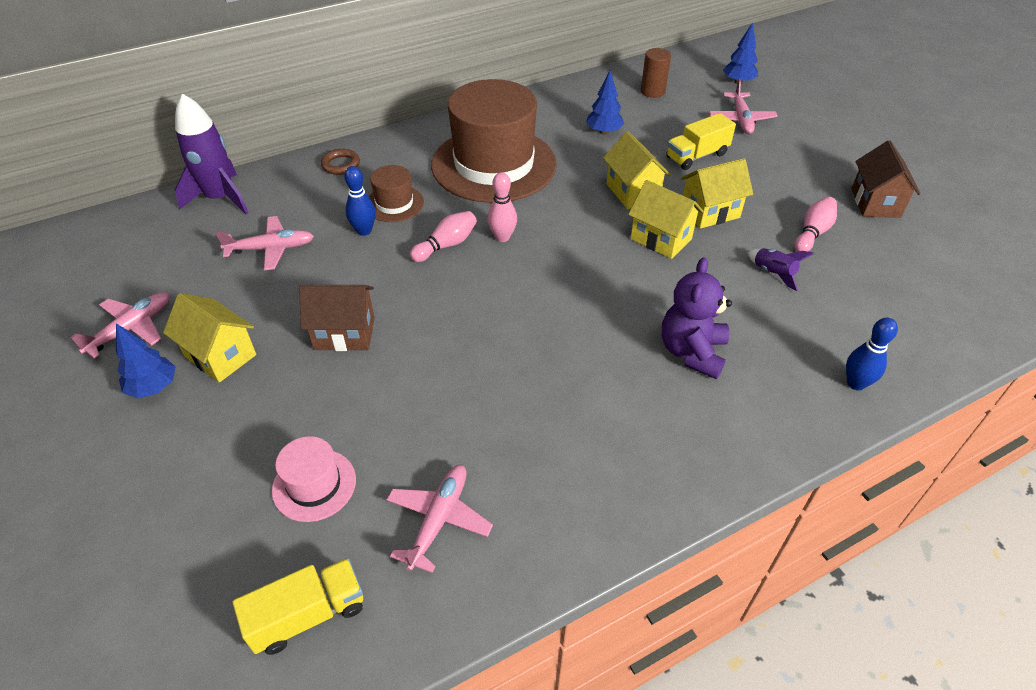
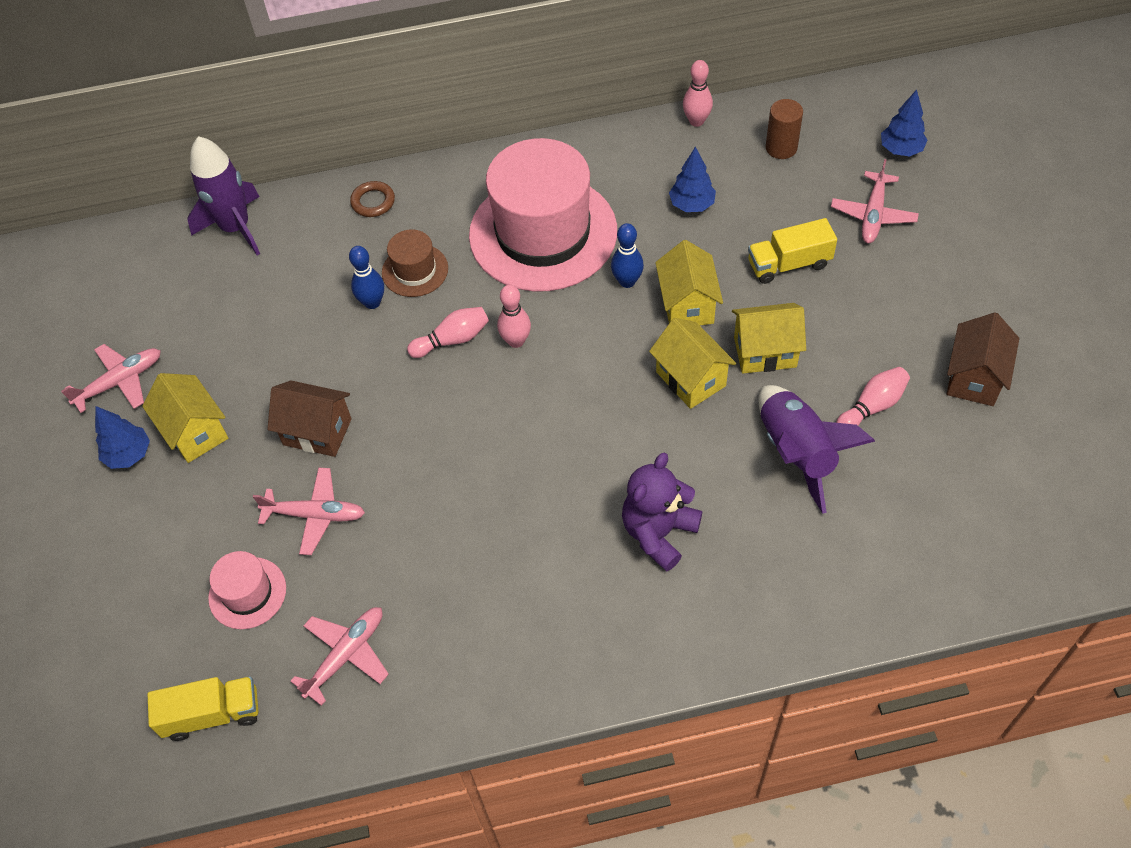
camera: 20 degrees right, 10 degrees up
(271, 249) = (271, 308): pink plane -> pink plane (315, 515)
(494, 164) = (543, 233): brown hat -> pink hat
(582, 85) = (696, 121): none -> pink bowling pin
(773, 273) = (796, 452): purple rocket -> purple rocket, size x2.00
(856, 383) = (815, 610): blue bowling pin -> blue bowling pin (627, 281)

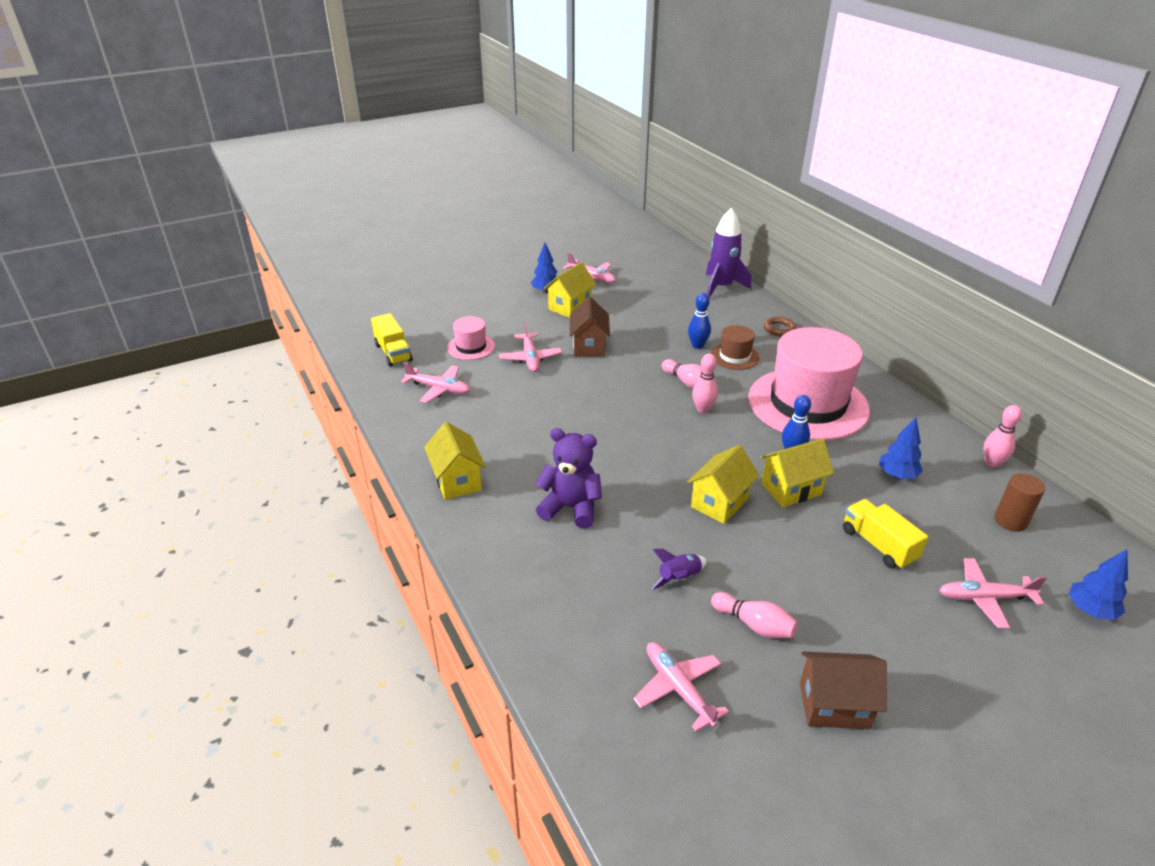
camera: 70 degrees right, 20 degrees down
(765, 352) = (772, 543): yellow house -> yellow house (457, 480)
(796, 452) = (679, 578): purple rocket -> purple rocket, size x0.50
(939, 496) = (678, 689): none -> pink plane

